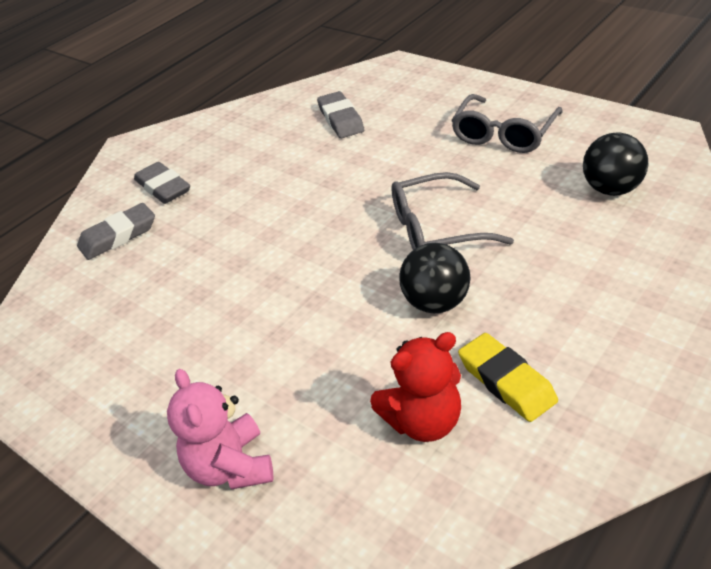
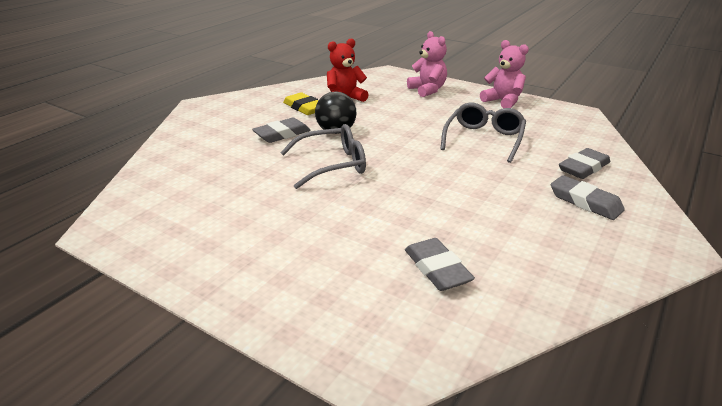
camera: 170 degrees right, 10 degrees down
(99, 412) = (503, 101): none -> pink teddy bear
(504, 134) = (254, 237): grey glasses -> grey glasses (484, 139)
(526, 292) = (282, 134): none -> grey eraser
(611, 189) = (190, 185): black ball -> none

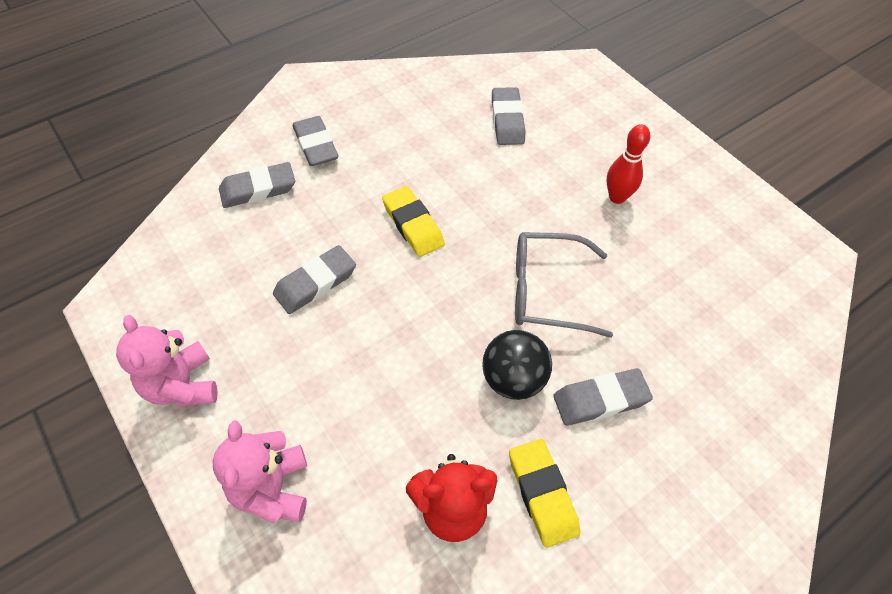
camera: 160 degrees left, 25 degrees up
(293, 229) = (617, 197): none -> red bowling pin
(452, 175) = (413, 225): none -> yellow eraser
(484, 139) = (315, 283): grey glasses -> grey eraser

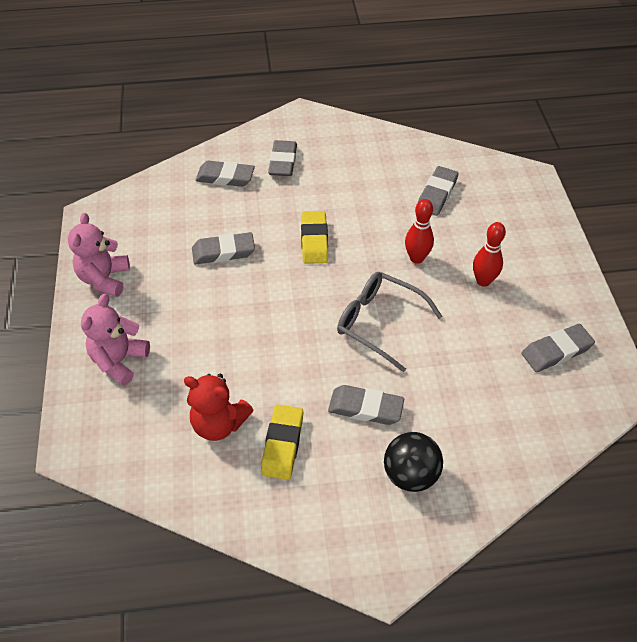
camera: 30 degrees right, 5 degrees down
(513, 379) = (313, 367): black ball -> black ball (410, 474)
(535, 200) = (416, 258): none -> red bowling pin
(735, 243) = (556, 351): none -> grey eraser

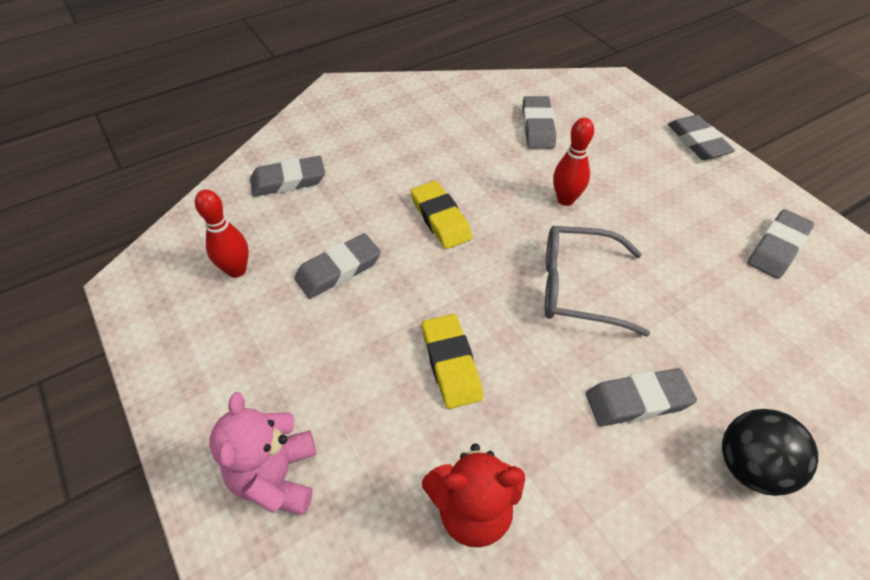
camera: 25 degrees left, 0 degrees up
(104, 279) = (193, 364): pink teddy bear -> none
(282, 444) = (574, 500): yellow eraser -> yellow eraser (451, 364)
(283, 162) = (348, 143): grey eraser -> grey eraser (697, 142)
(483, 281) = (650, 200): red bowling pin -> red bowling pin (236, 270)

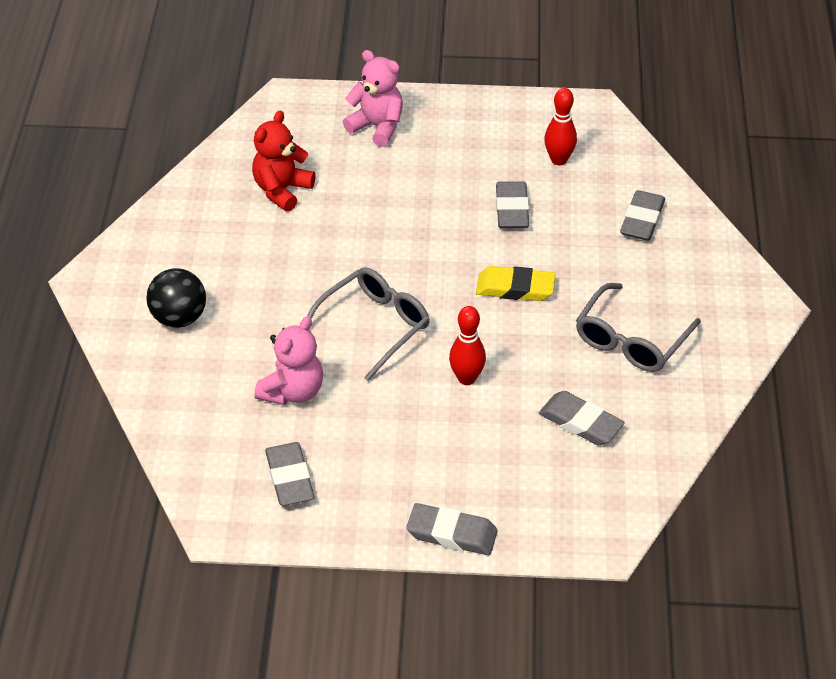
camera: 125 degrees right, 5 degrees down
(434, 134) = (631, 340): none -> grey glasses
(451, 364) = (378, 227): yellow eraser -> none
(637, 401) = (266, 297): grey eraser -> none
(707, 300) = (293, 391): none -> pink teddy bear

